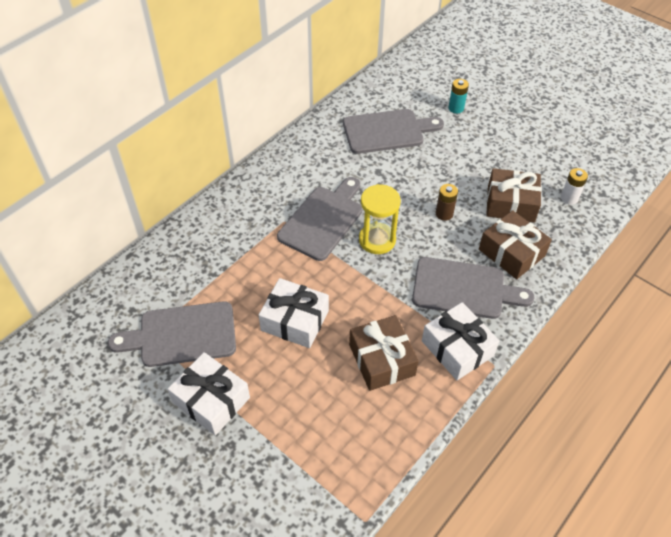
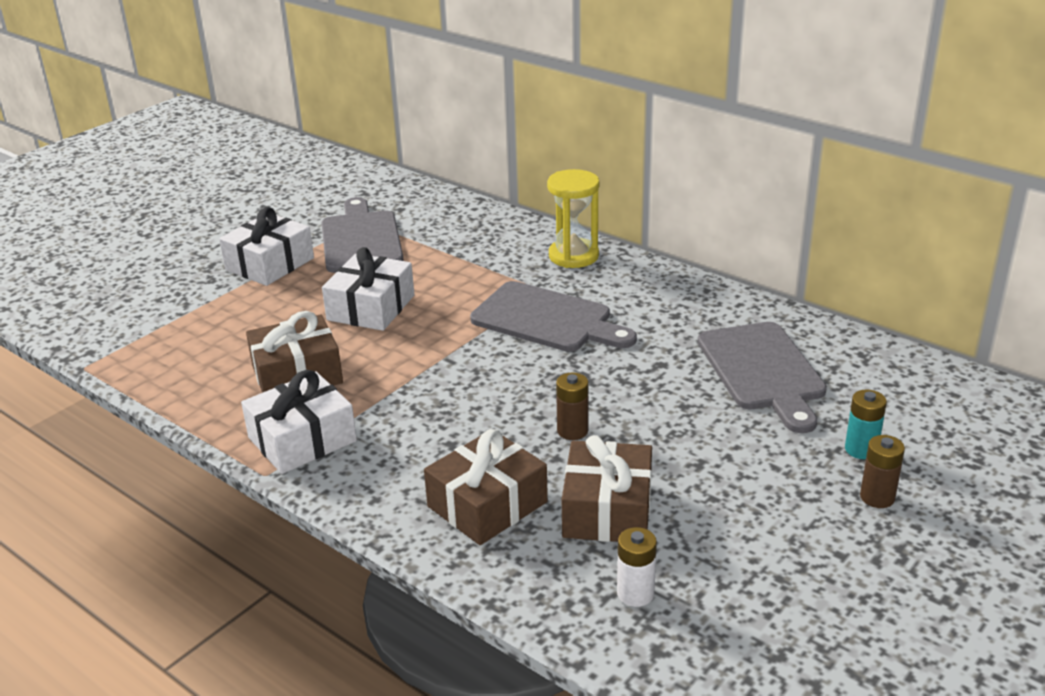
camera: 90 degrees right, 20 degrees down
(377, 240) = (511, 366): yellow hourglass -> yellow hourglass (573, 256)
(464, 289) = (411, 448): grey cutting board -> none
(491, 110) = (877, 497): none -> brown battery

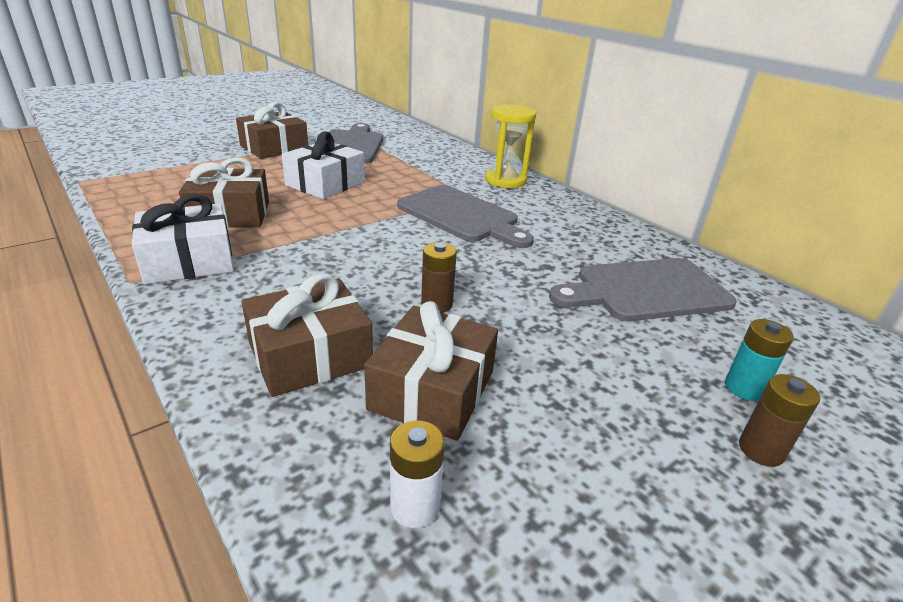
camera: 10 degrees right, 0 degrees up
(270, 264) = (274, 148): white gift -> brown gift
(762, 371) = (646, 290): grey cutting board -> grey cutting board turned 75 degrees clockwise

